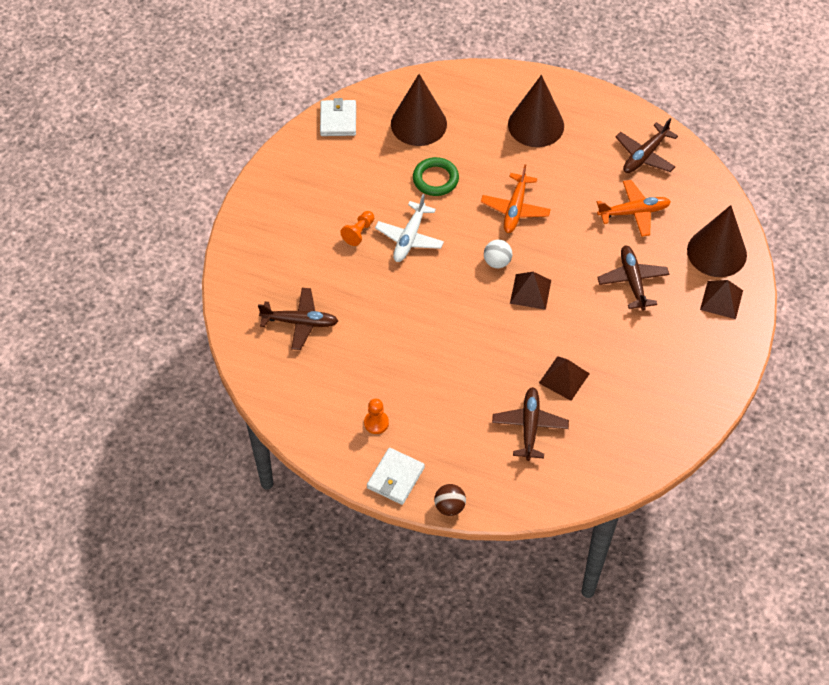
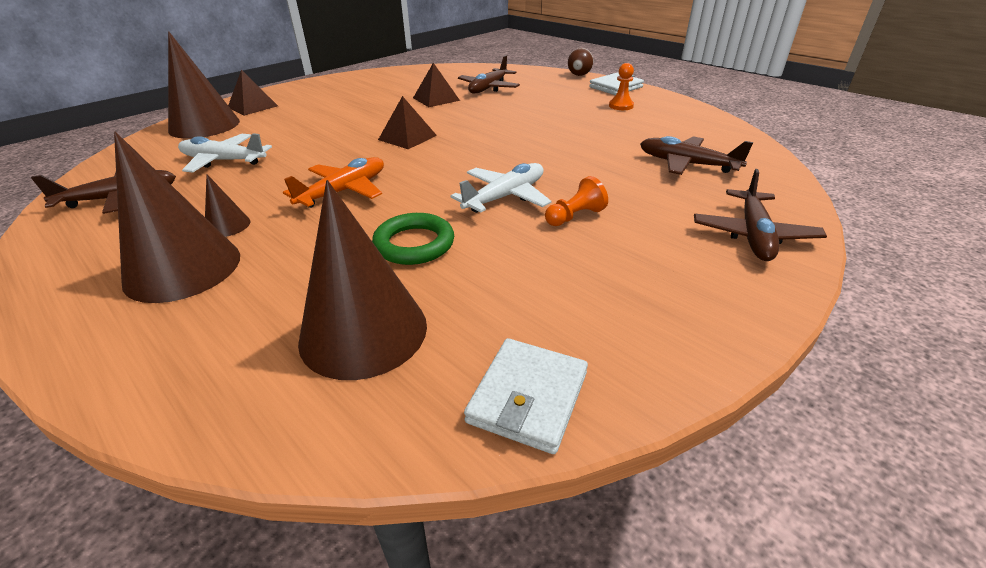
camera: 155 degrees left, 20 degrees down
(497, 262) = (418, 159): white ball -> none
(550, 157) = (227, 225): none -> brown cone
(632, 281) = (304, 126): brown plane -> brown plane (753, 235)
(634, 212) = (224, 161): orange plane -> white plane

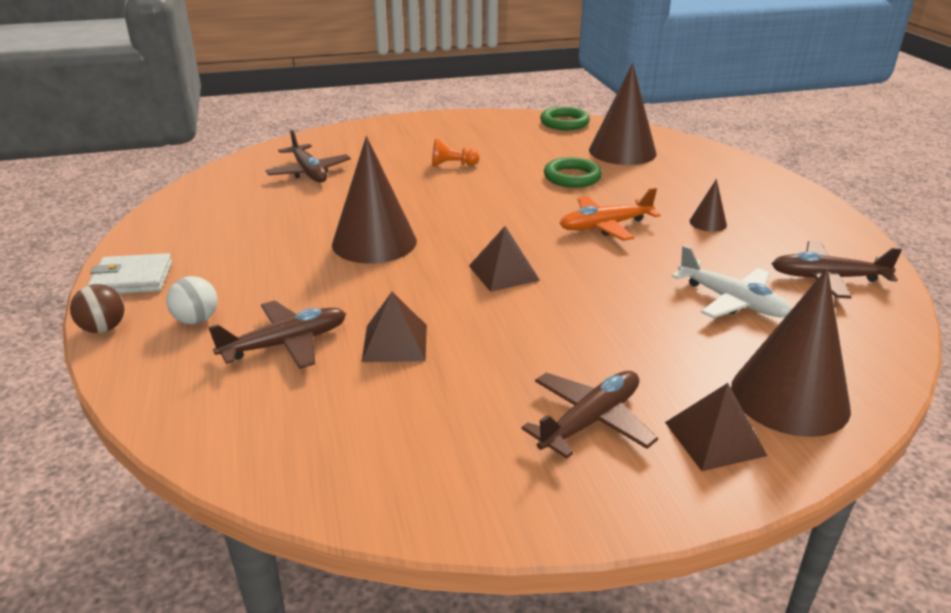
camera: 150 degrees left, 5 degrees down
(183, 268) = (732, 202): brown cone -> brown cone (374, 242)
(505, 197) = (480, 187): white plane -> none
(528, 397) = (564, 123): white wallet -> green ring
(546, 85) = (196, 320): none -> white ball
(621, 106) = (208, 244): orange pawn -> none
(753, 235) = (372, 134): brown plane -> brown plane (590, 421)

